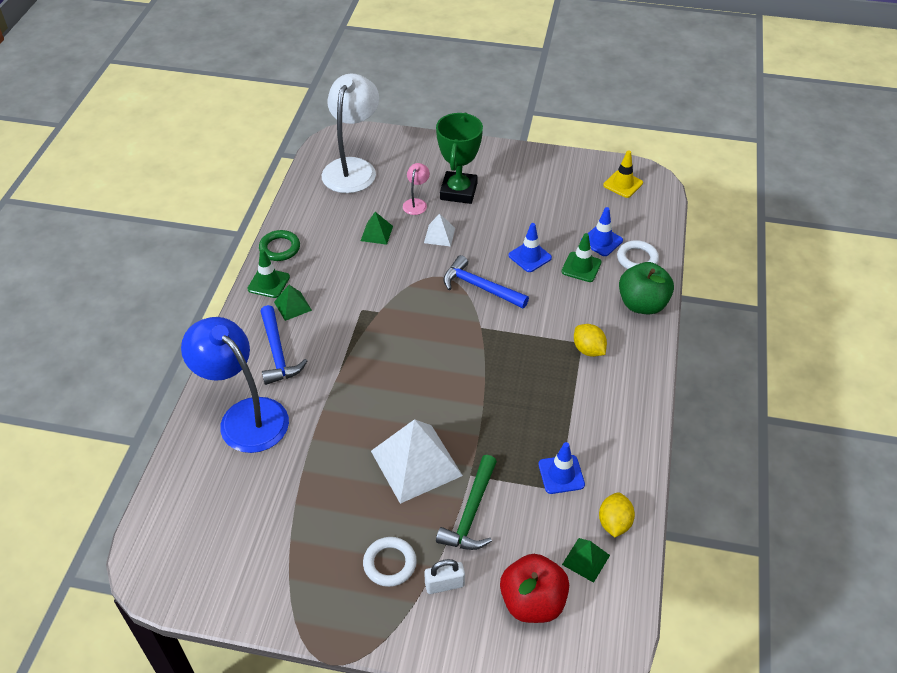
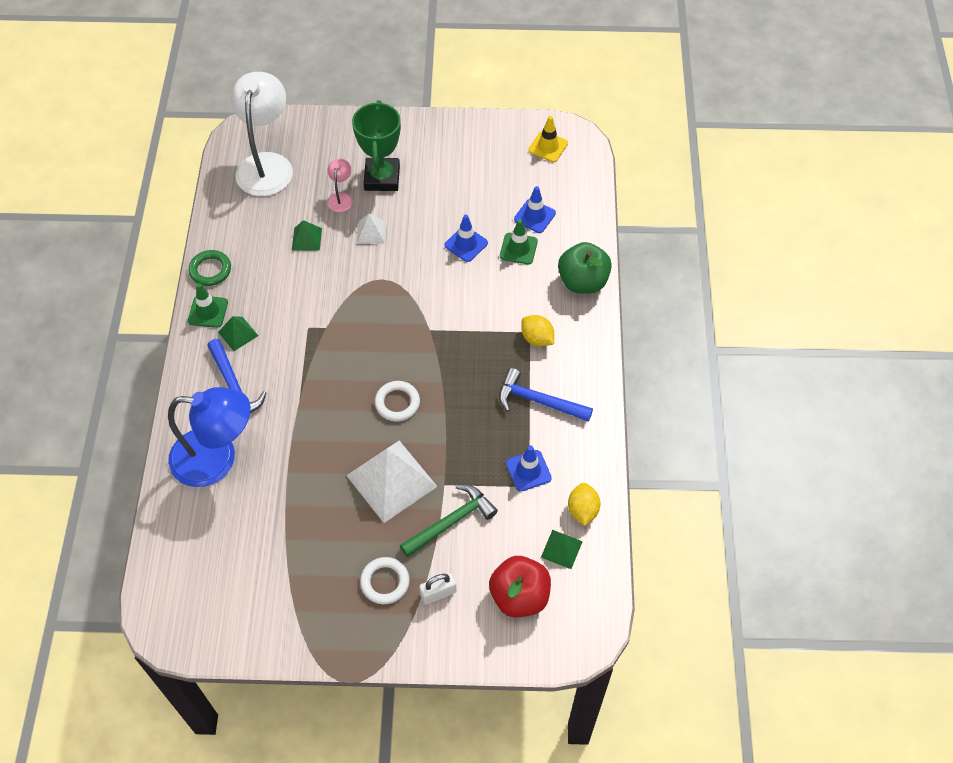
camera: 10 degrees left, 10 degrees up
(245, 416) = (217, 459): blue lamp -> blue lamp turned 150 degrees clockwise
(471, 513) = (451, 521): green hammer -> green hammer turned 135 degrees counterclockwise
(480, 287) = (421, 285): blue hammer -> blue hammer (538, 401)
(637, 259) = (572, 231): white ring -> white ring (397, 403)

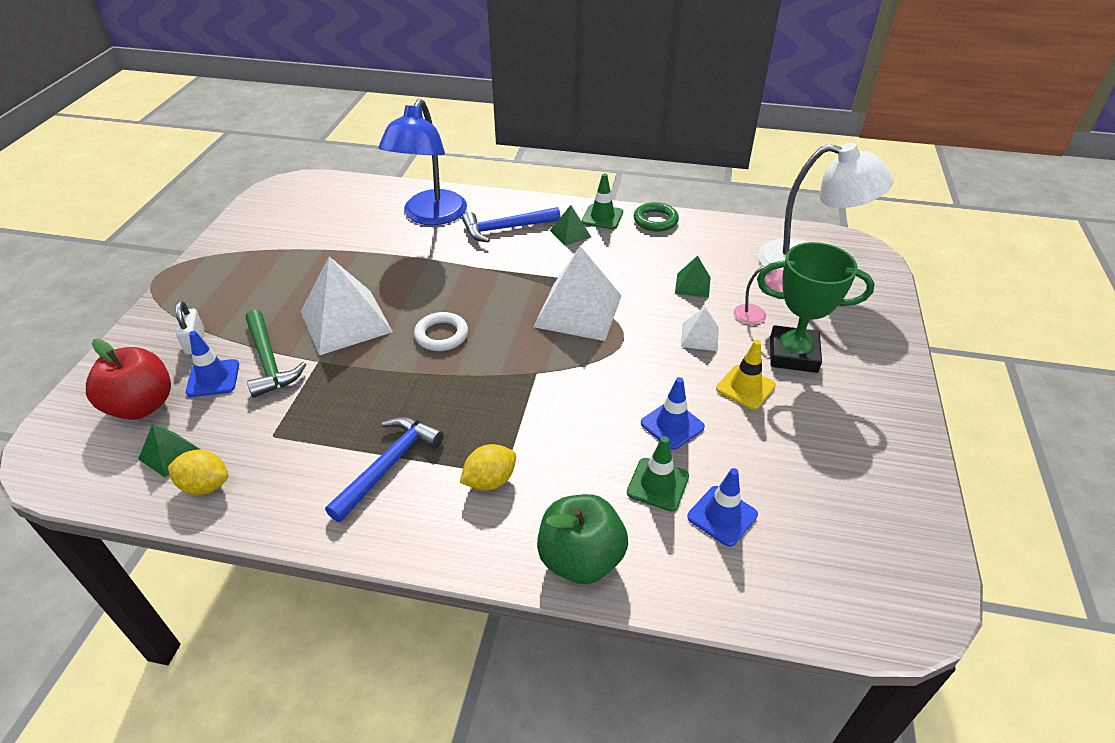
camera: 100 degrees right, 15 degrees down
(351, 313) = (578, 310): none -> white pyramid
(385, 582) = (235, 306): white ring -> none
(528, 471) = (292, 438): blue traffic cone -> blue traffic cone (213, 378)
(548, 147) = (882, 562): yellow traffic cone -> yellow traffic cone (745, 387)

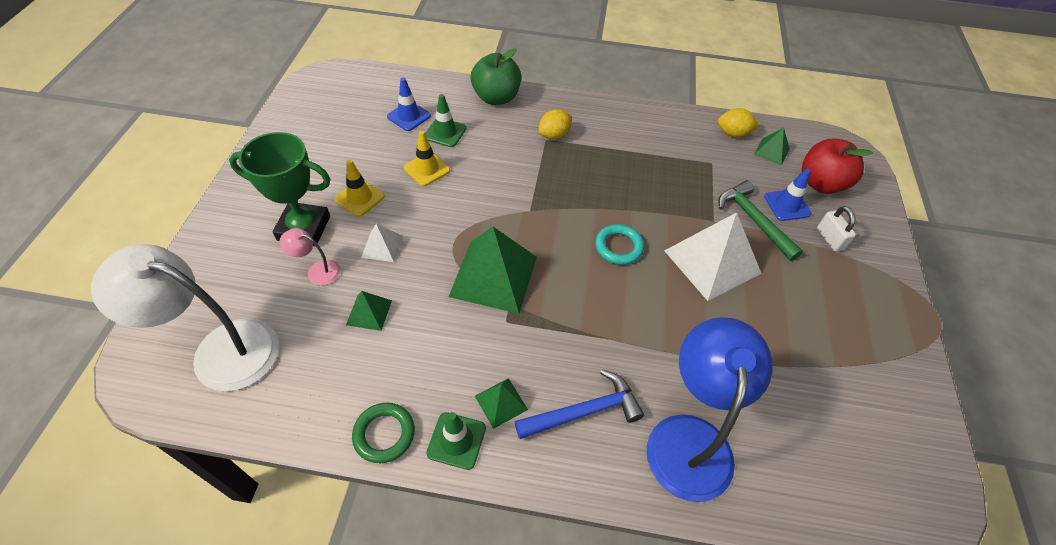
camera: 175 degrees right, 10 degrees up
(388, 465) = (623, 144): blue hammer -> none
(441, 335) = (618, 247): white ring -> turquoise ring
(578, 310) = (493, 276): white pyramid -> green pyramid
(672, 425) = (426, 169): blue traffic cone -> yellow traffic cone

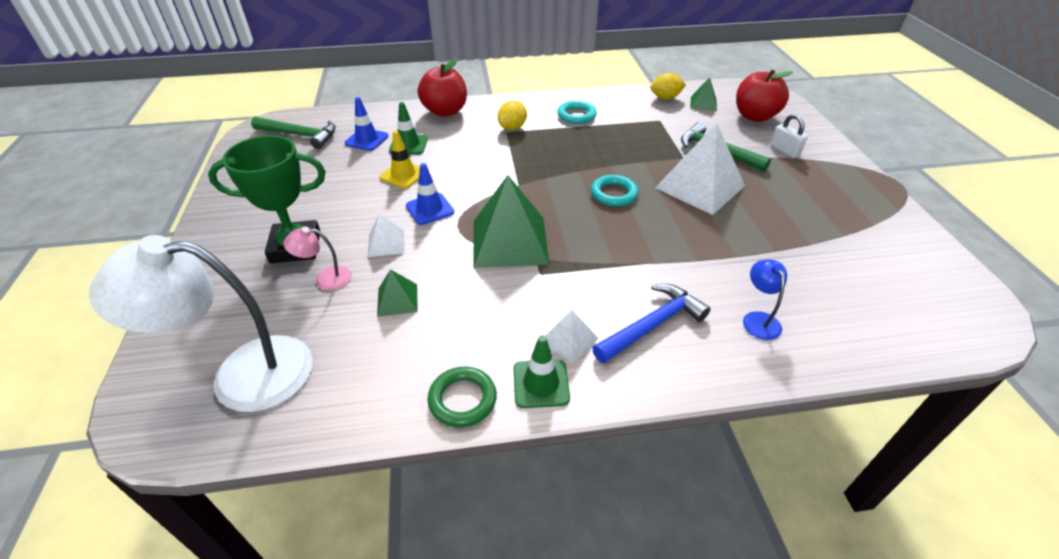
camera: 15 degrees left, 10 degrees down
(350, 95) = (300, 135): none -> green hammer
(359, 198) = (345, 210): yellow traffic cone -> none
(496, 98) = (445, 111): green apple -> red apple
(501, 402) = (569, 339): green pyramid -> white pyramid
(626, 135) = (576, 115): none -> turquoise ring
(690, 437) = (758, 319): blue lamp -> blue lamp, size x0.43
(787, 205) = (737, 135): blue traffic cone -> blue traffic cone (430, 209)

